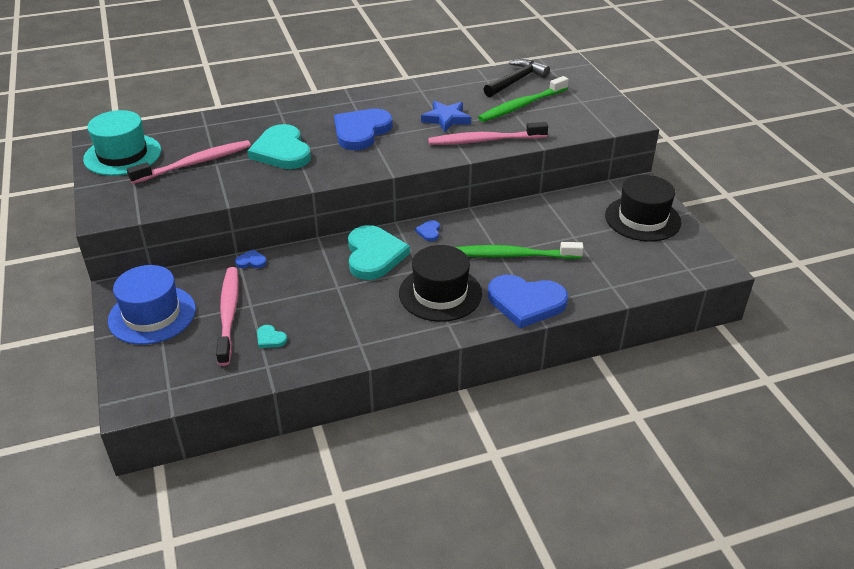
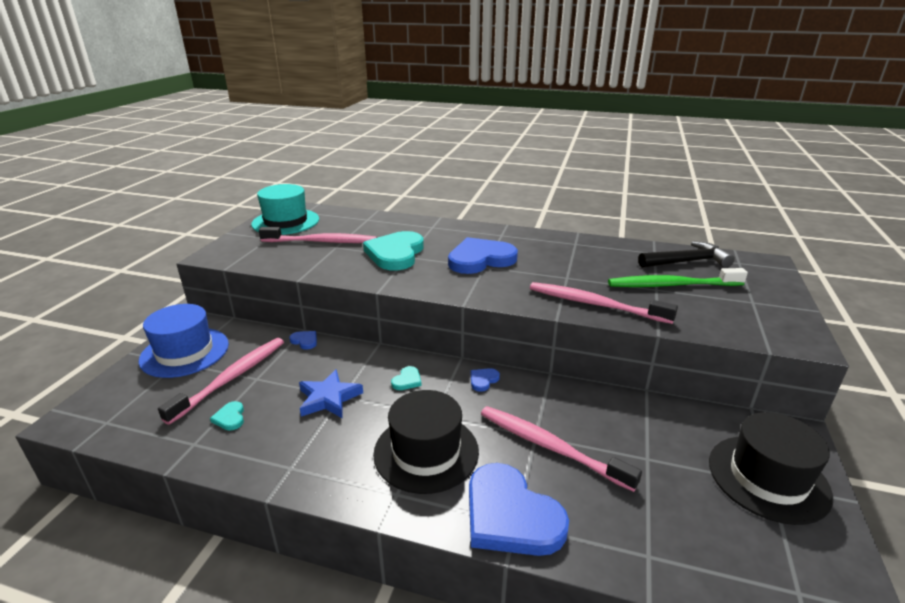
camera: 35 degrees right, 10 degrees down
(374, 255) = (407, 380): turquoise heart -> turquoise heart, size x0.41
(446, 119) = (574, 273): blue star -> blue star (329, 398)
(514, 255) = (550, 447): green toothbrush -> pink toothbrush

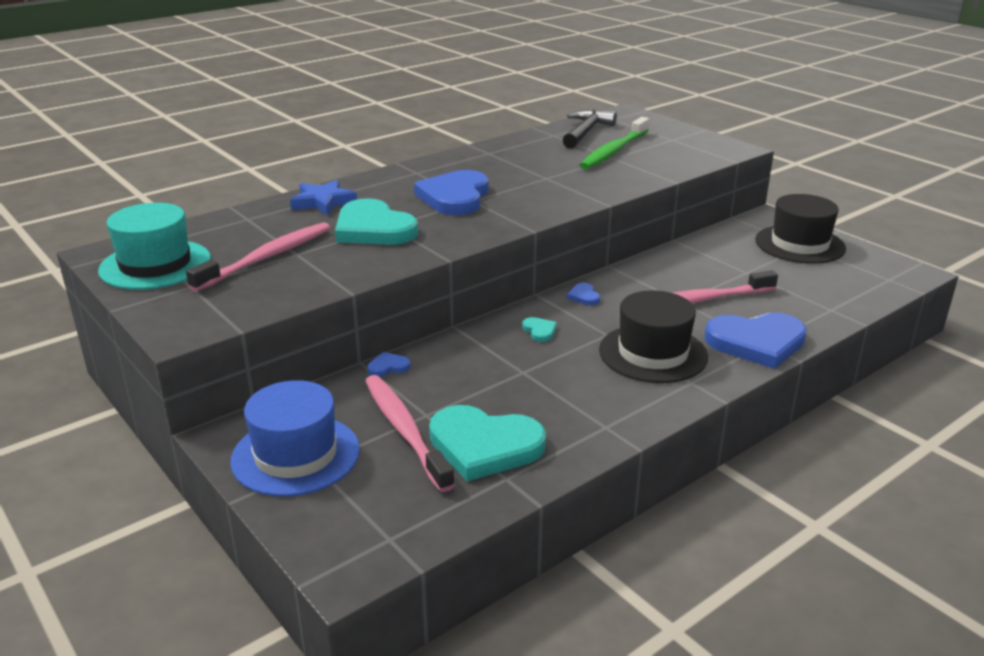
camera: 55 degrees left, 0 degrees up
(230, 418) = (484, 446): turquoise heart -> turquoise heart, size x2.44
(329, 398) = (519, 379): blue star -> blue star (323, 202)
(595, 304) = (606, 184): pink toothbrush -> none

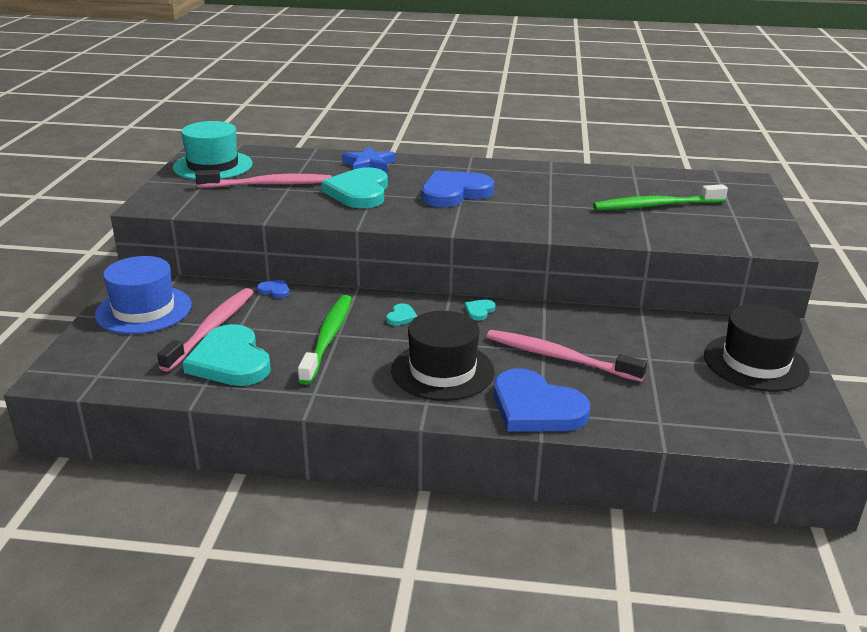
camera: 45 degrees right, 0 degrees up
(522, 379) = (328, 338): none -> green toothbrush
(584, 296) = (479, 311): blue heart -> turquoise heart
(586, 132) = (668, 184): black hammer -> none

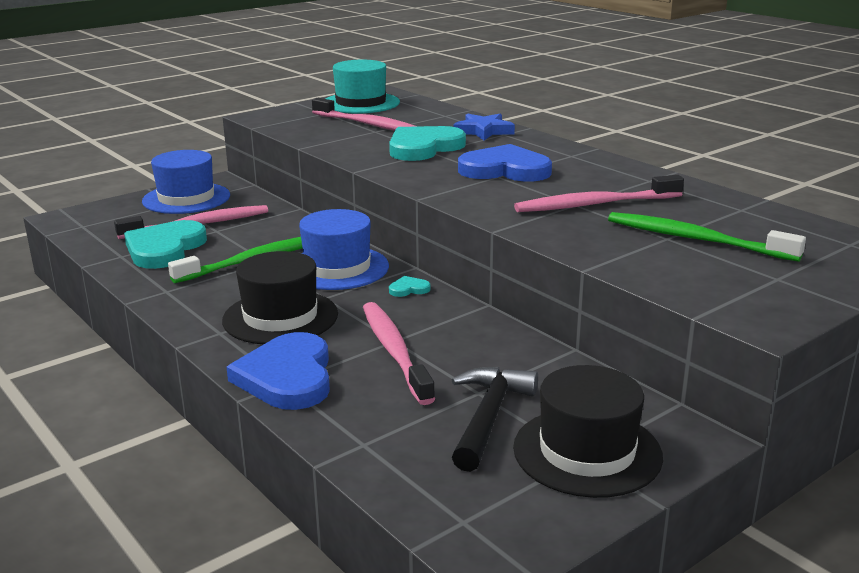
camera: 45 degrees right, 5 degrees down
(274, 290) = (290, 216): blue heart -> none
(401, 317) = (337, 268): turquoise heart -> blue hat
(561, 200) = (595, 204): none -> pink toothbrush
(682, 370) = (488, 417): none -> black hammer

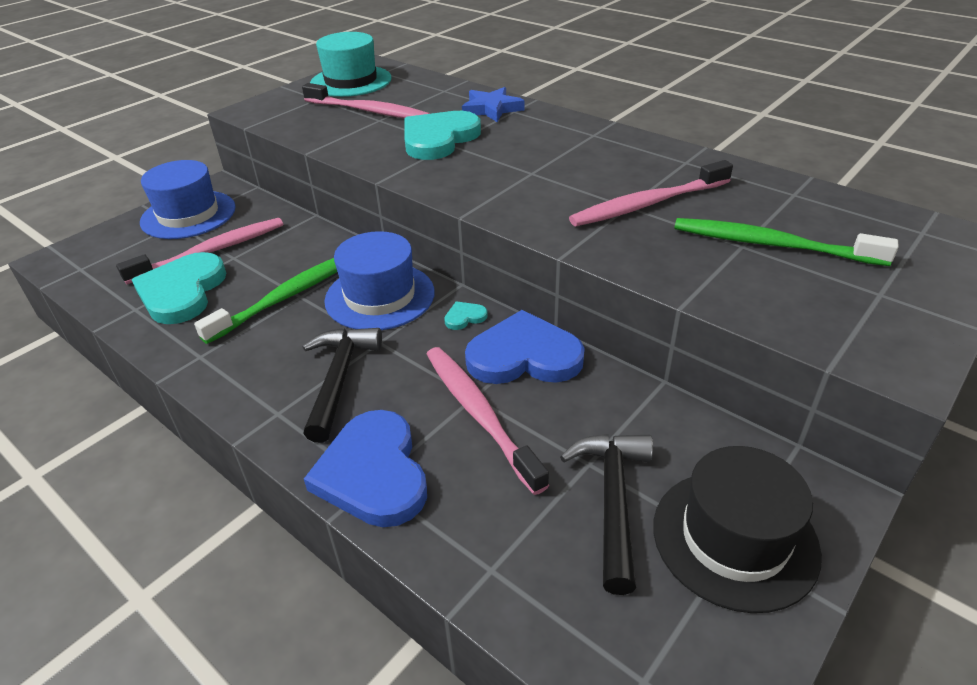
camera: 10 degrees left, 15 degrees up
(280, 317) = (339, 379): black hat -> black hammer
(505, 170) = (535, 163): blue heart -> blue heart (524, 356)

